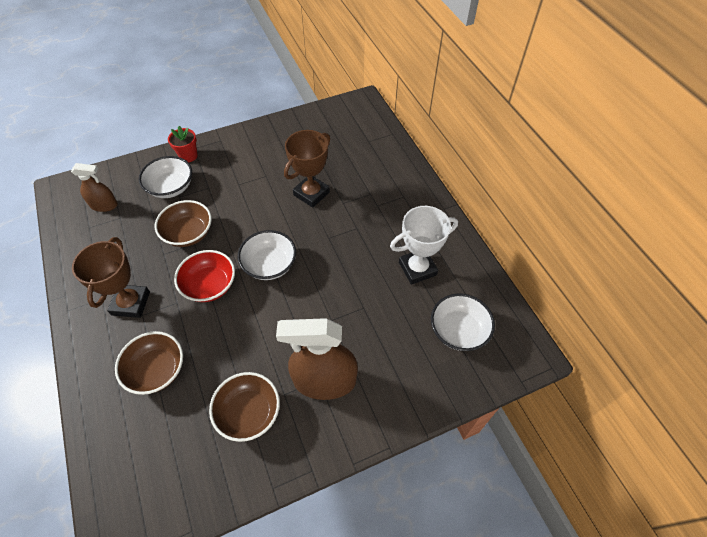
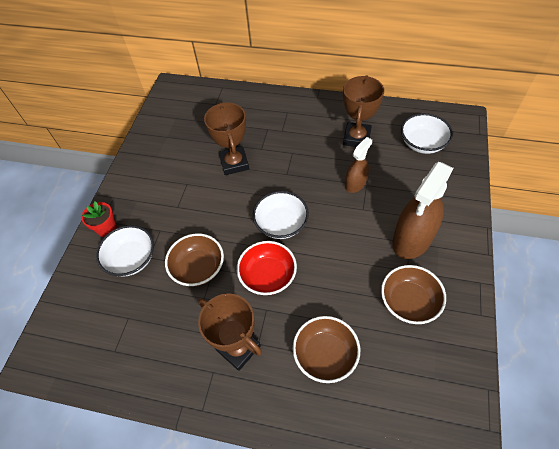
camera: 50 degrees left, 0 degrees up
(104, 205) = (99, 326): brown spray bottle -> brown spray bottle (355, 183)
(417, 269) = (356, 138): white trophy -> brown trophy

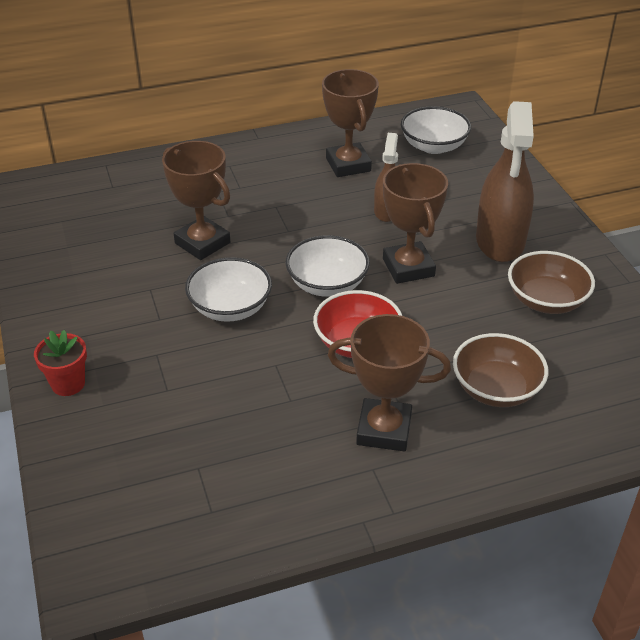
camera: 35 degrees left, 15 degrees down
(131, 259) = (142, 402): white bowl -> white bowl (230, 308)
(198, 268) = (253, 372): brown bowl -> none
(338, 233) = (408, 267): none -> brown trophy

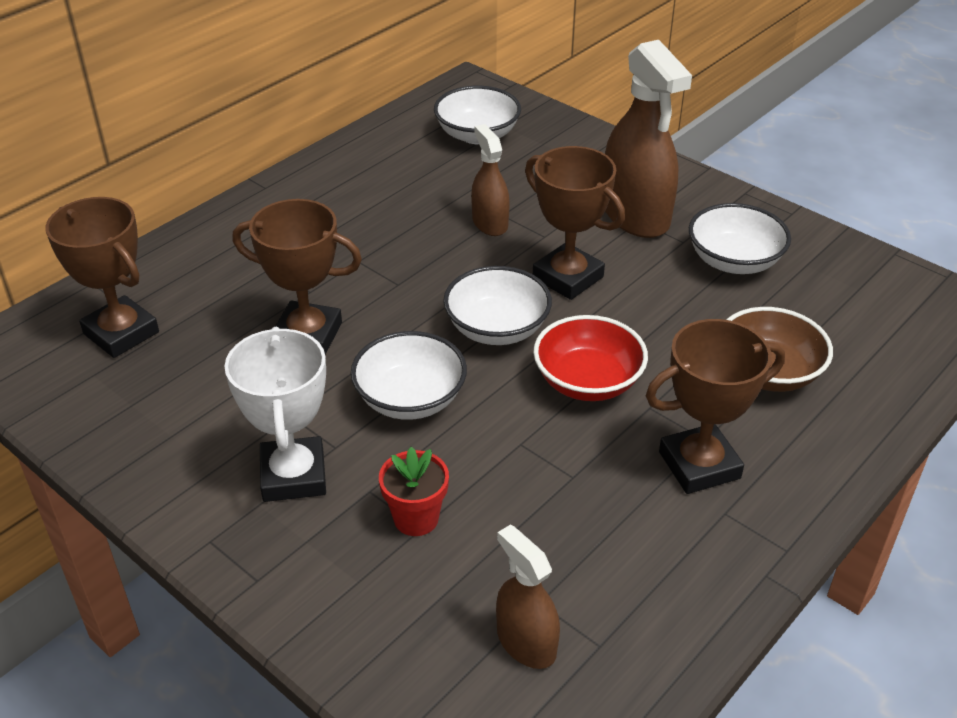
camera: 30 degrees left, 0 degrees up
(68, 384) = (289, 575): red flower pot -> red flower pot (416, 518)
(120, 326) = (293, 475): none -> white trophy
(168, 487) = (526, 642): none -> brown spray bottle
(348, 165) = (401, 185): brown trophy -> brown trophy (121, 333)
(546, 300) = (734, 261): brown bowl -> white bowl

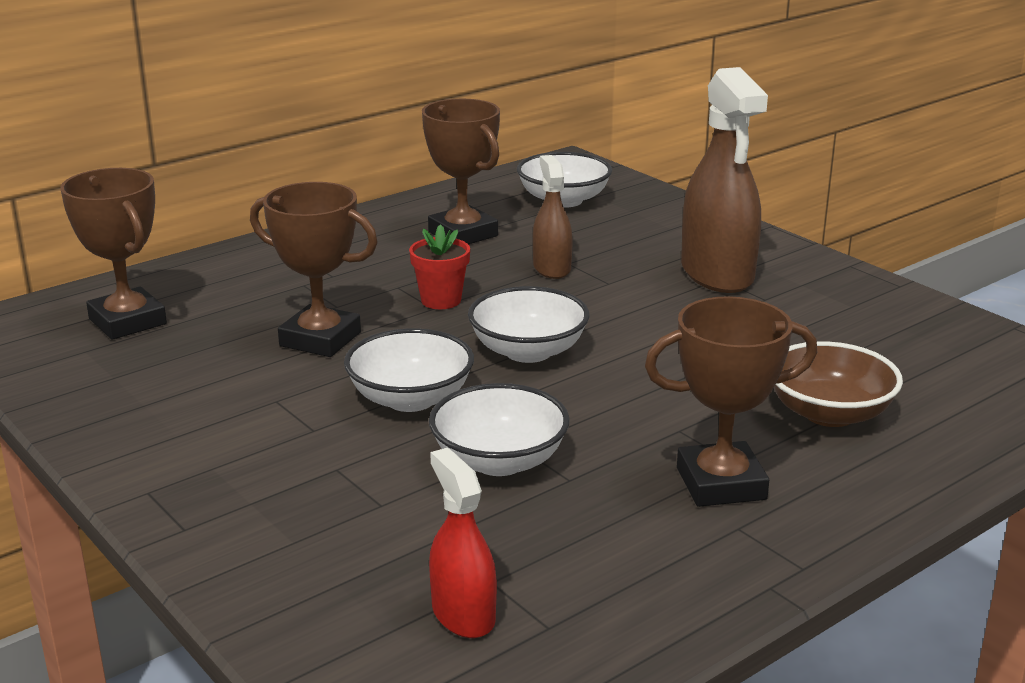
camera: 10 degrees right, 15 degrees down
(293, 475) = (259, 448): white trophy -> none
(416, 518) = (378, 496): red flower pot -> red flower pot (441, 300)
(526, 642) = (463, 614): brown spray bottle -> red spray bottle
(568, 277) = (623, 317): brown trophy -> brown trophy (463, 234)
(587, 381) = (615, 402): red bowl -> none
(734, 261) = (819, 319): white bowl -> white bowl (499, 461)

